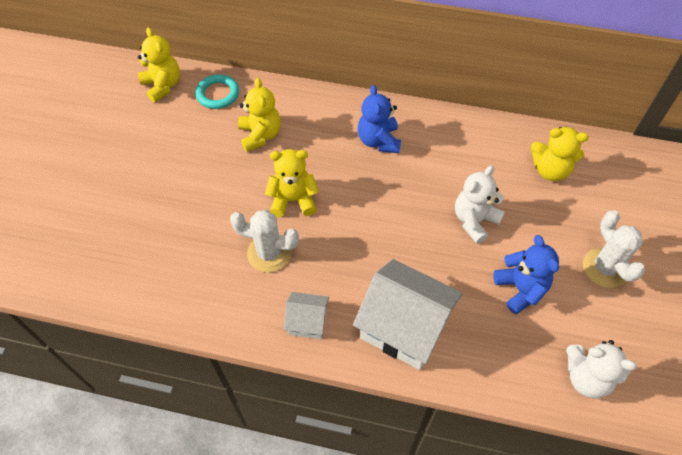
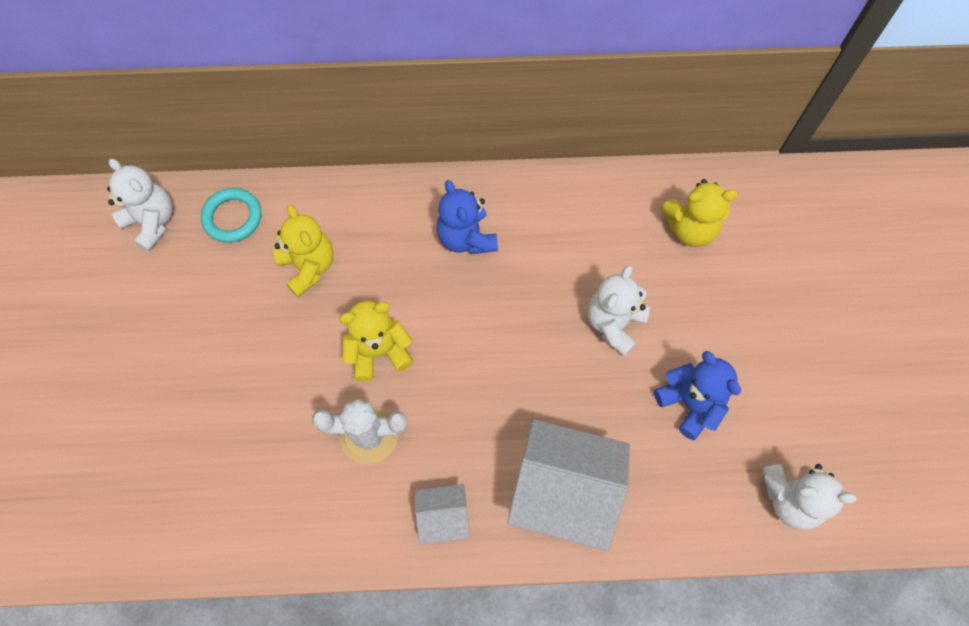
camera: 15 degrees left, 10 degrees up
(162, 86) = (152, 222): yellow teddy bear -> white teddy bear
(605, 268) = (782, 348): white cactus -> none

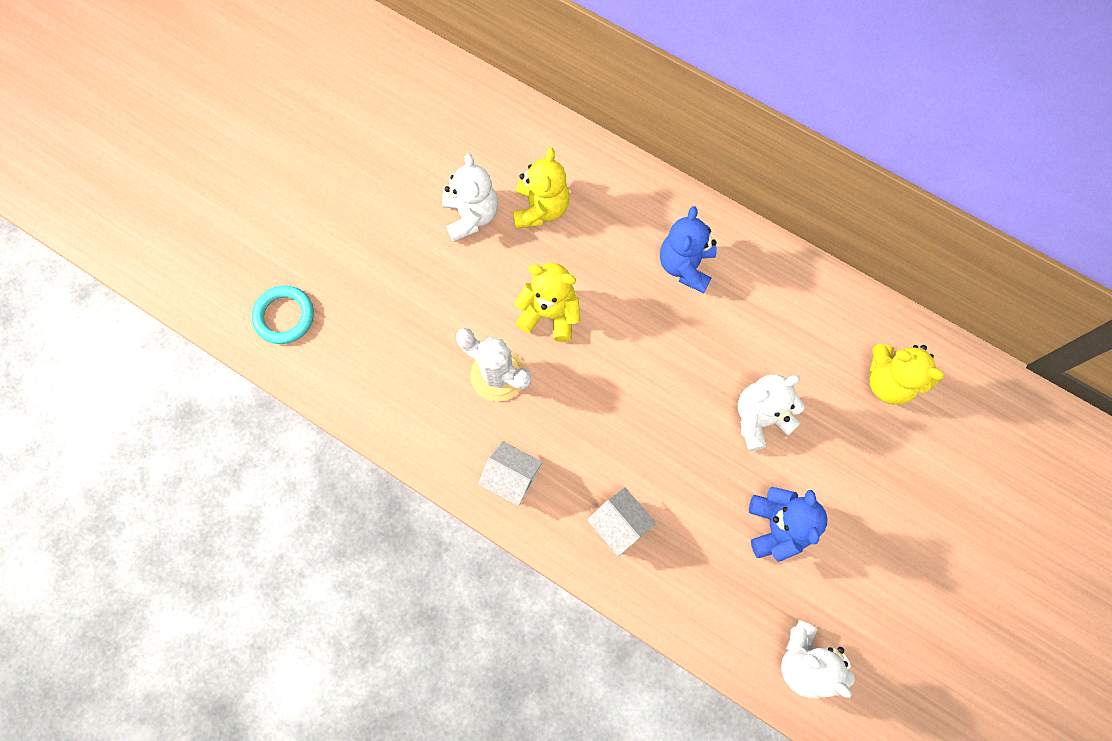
camera: 35 degrees right, 5 degrees up
(152, 222) = (443, 96): white teddy bear -> white teddy bear (471, 216)
(232, 217) = (508, 130): turquoise ring -> turquoise ring (284, 316)
(563, 492) = (619, 524): white house -> white house, size x0.50

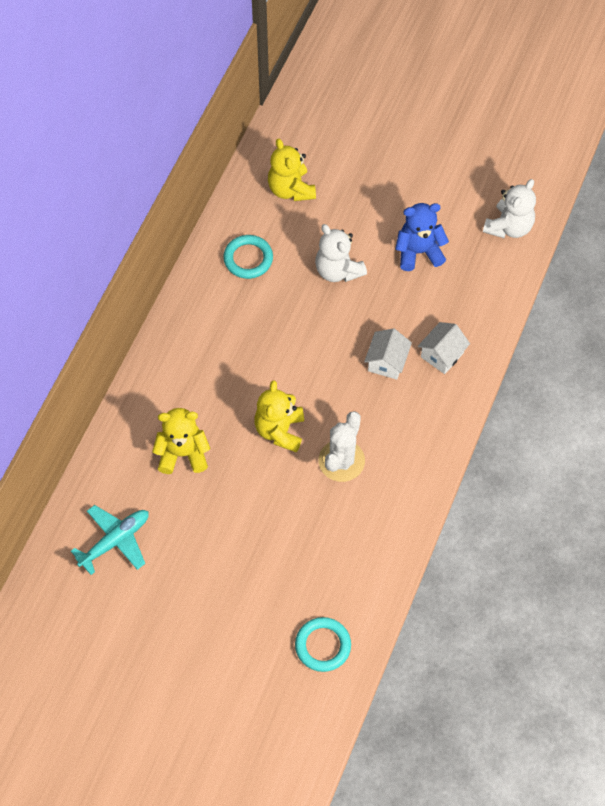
camera: 100 degrees left, 10 degrees down
(453, 132) = (115, 541): none -> turquoise plane
(471, 216) = (199, 509): white teddy bear -> none
(511, 477) = (424, 435): white house -> white house (387, 362)
(685, 266) = (218, 335): blue teddy bear -> none
(788, 314) = (248, 259): none -> turquoise ring
(888, 381) = (291, 189): yellow teddy bear -> yellow teddy bear turned 135 degrees clockwise

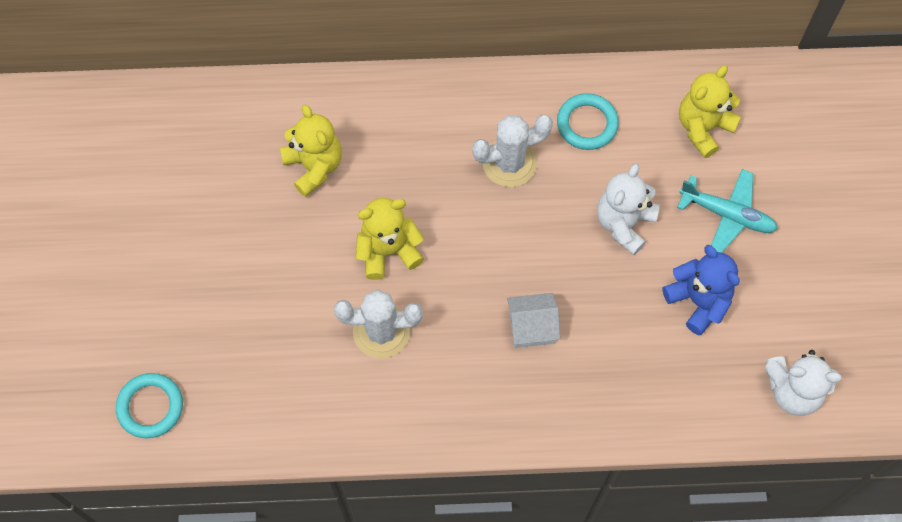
camera: 65 degrees right, 5 degrees up
(115, 541) = (185, 148): turquoise plane -> turquoise plane (727, 214)
(252, 321) = (509, 163): none -> white cactus
(442, 355) = (573, 385): white house -> none

